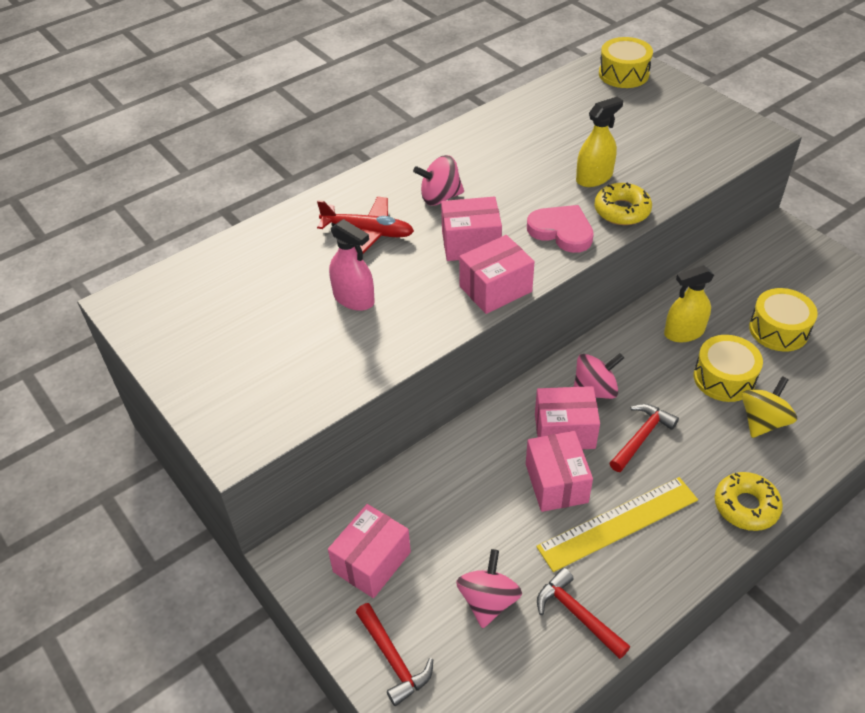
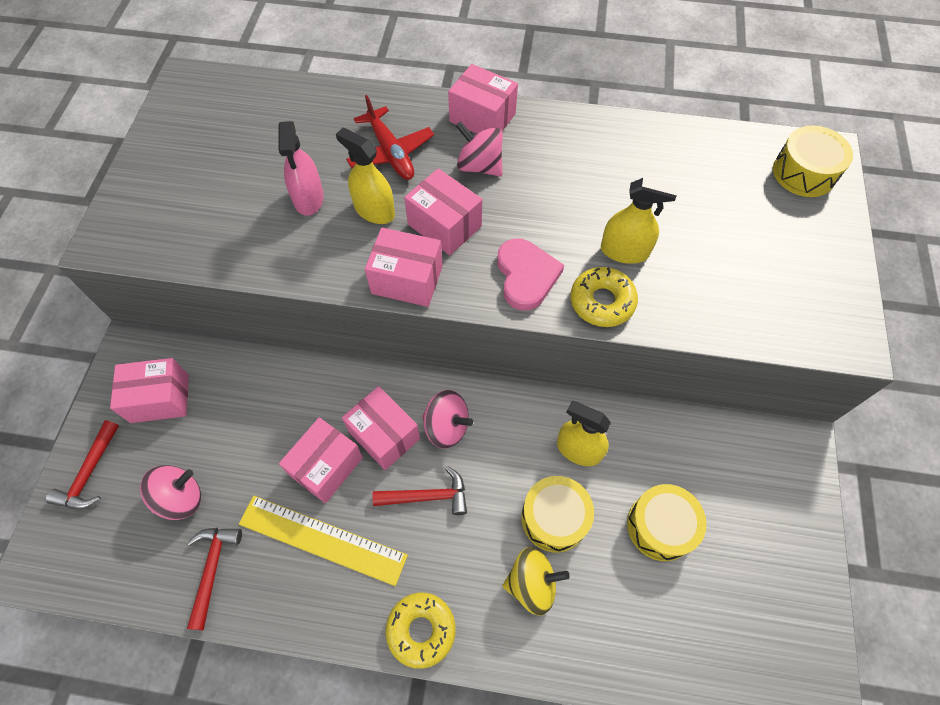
camera: 45 degrees right, 15 degrees up
(398, 171) = (482, 118): none -> pink box
(411, 270) = (374, 210): none -> yellow spray bottle

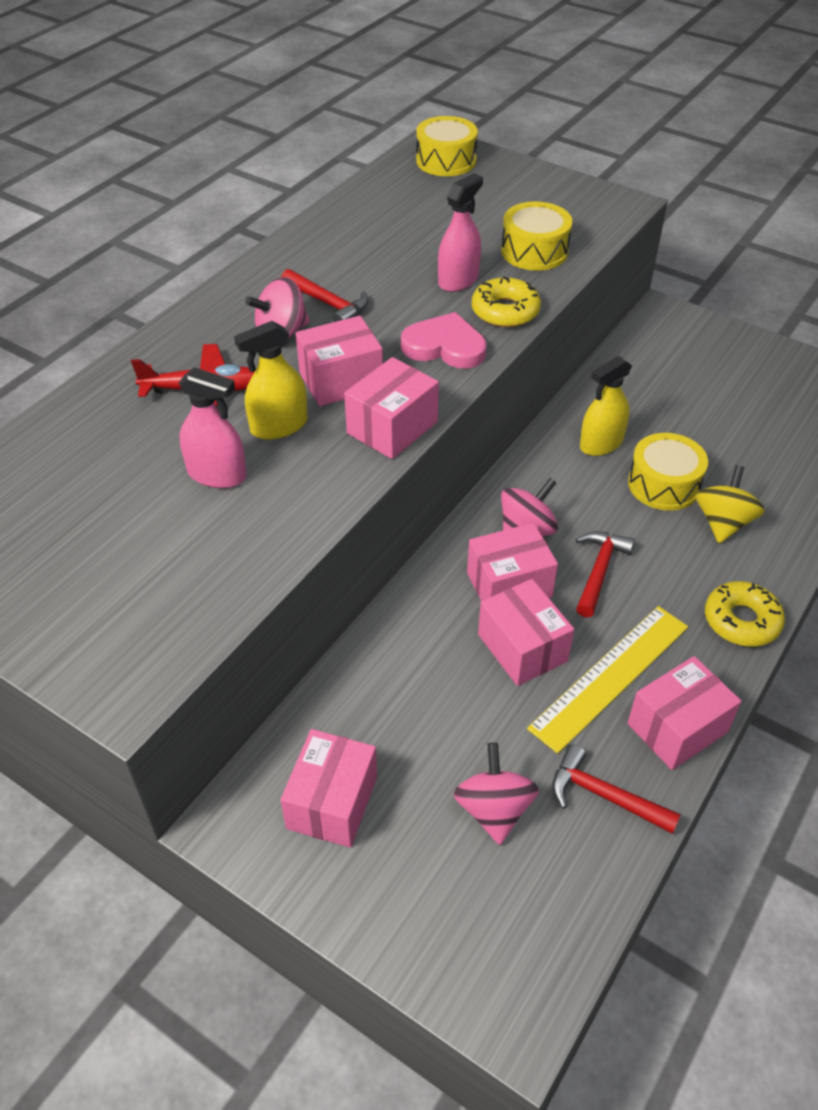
camera: 65 degrees left, 15 degrees down
(90, 473) = (403, 916): red hammer -> red hammer (328, 303)
(482, 118) = (216, 311): pink box -> pink box (677, 728)
(624, 251) = (458, 280): yellow spray bottle -> pink spray bottle
(660, 526) = (701, 419): yellow drum -> yellow drum (534, 251)

